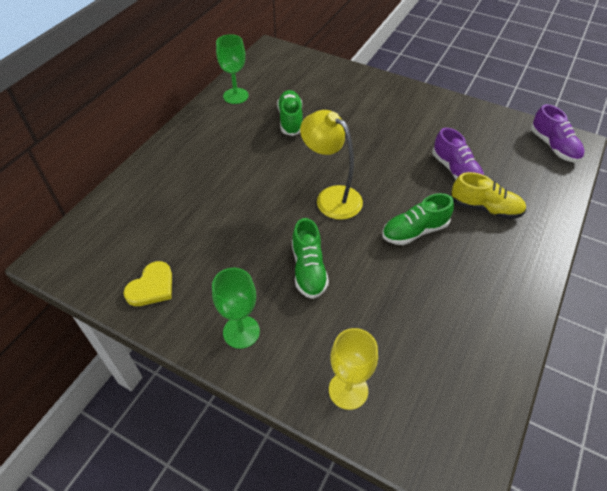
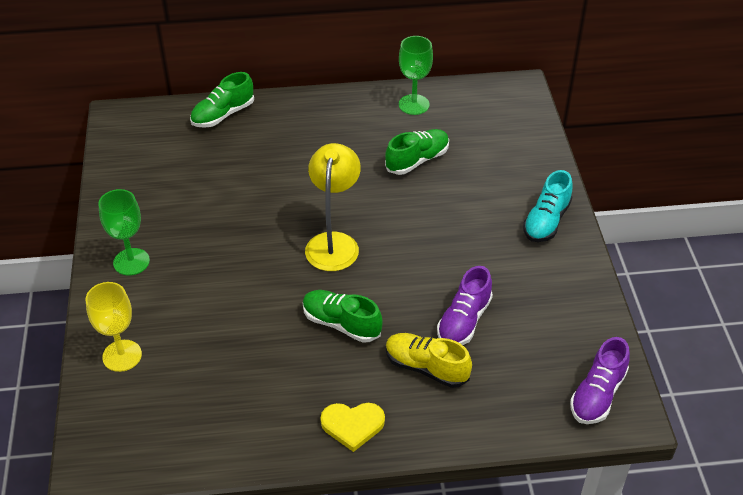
camera: 55 degrees right, 5 degrees down
(152, 286) = (135, 186): yellow heart -> yellow heart (352, 425)
(308, 269) = (229, 270): green shoe -> green shoe (223, 115)
(397, 96) = (546, 221): none -> turquoise shoe
(485, 208) = (426, 367): yellow shoe -> yellow shoe turned 135 degrees clockwise

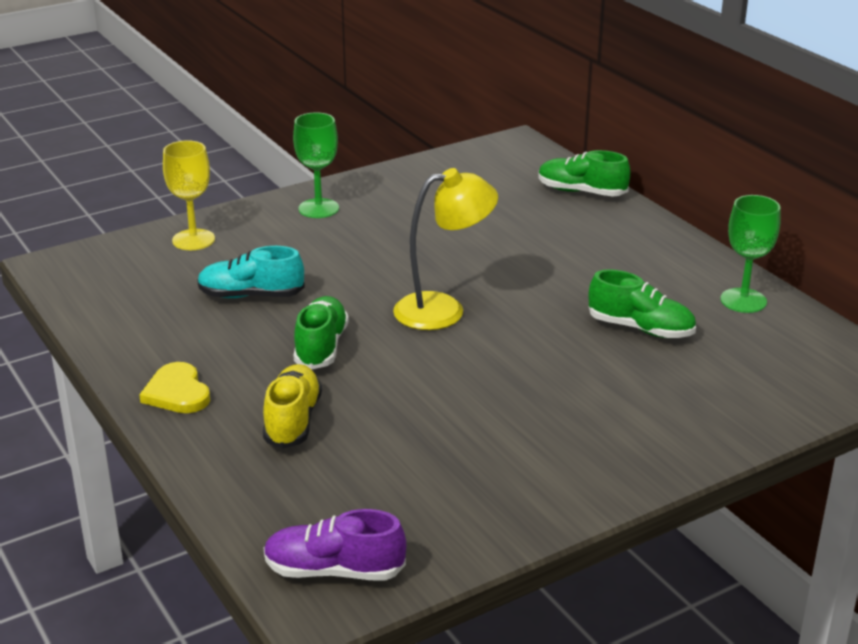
camera: 65 degrees right, 15 degrees down
(464, 321) = (388, 430): purple shoe -> none
(546, 221) = (628, 456): turquoise shoe -> turquoise shoe (251, 295)

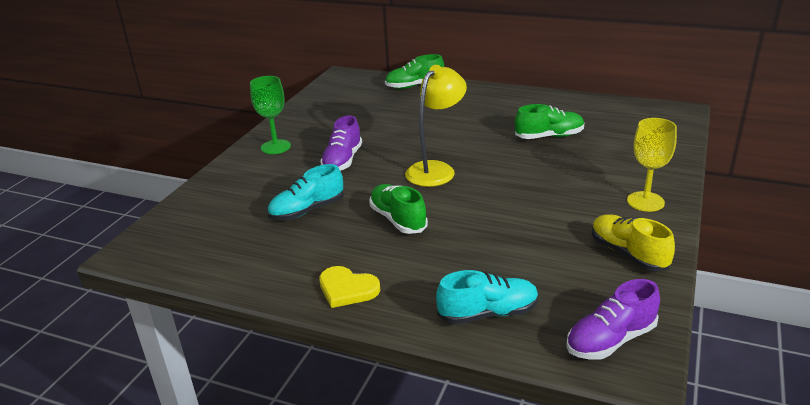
camera: 35 degrees left, 0 degrees up
(193, 240) = (216, 195): yellow goblet -> yellow goblet (645, 201)
(263, 483) = (488, 313): none -> turquoise shoe
(293, 421) = (447, 268): yellow shoe -> yellow shoe (628, 254)
(362, 255) = (342, 161): none -> purple shoe
(743, 300) = (572, 105): green goblet -> none

